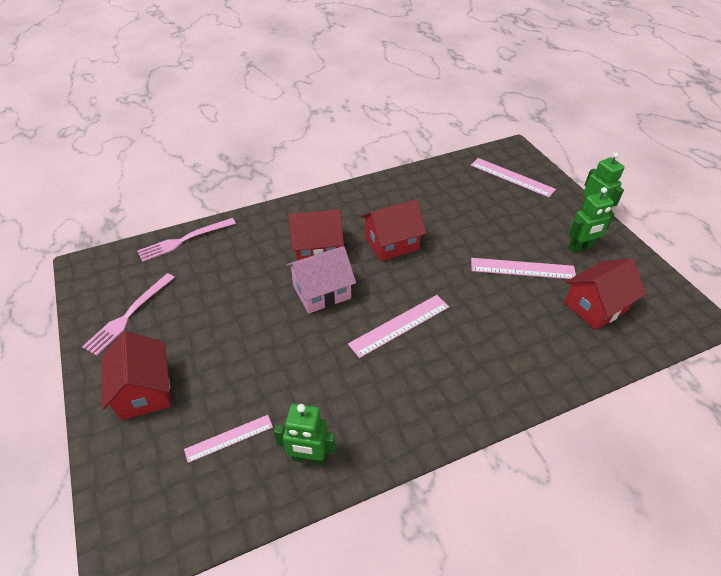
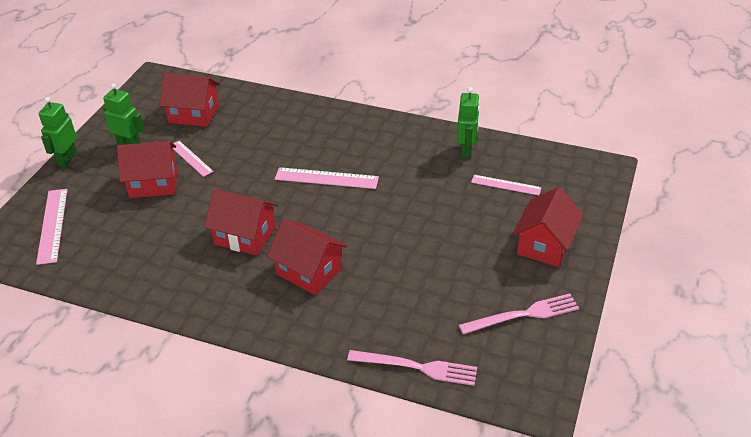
camera: 135 degrees left, 5 degrees down
(309, 458) = (466, 150): green robot -> green robot turned 45 degrees clockwise
(322, 292) = (350, 233): pink house -> none
(509, 235) = (153, 183): none -> red house
(522, 269) = (191, 158): pink ruler -> pink ruler, size x0.66

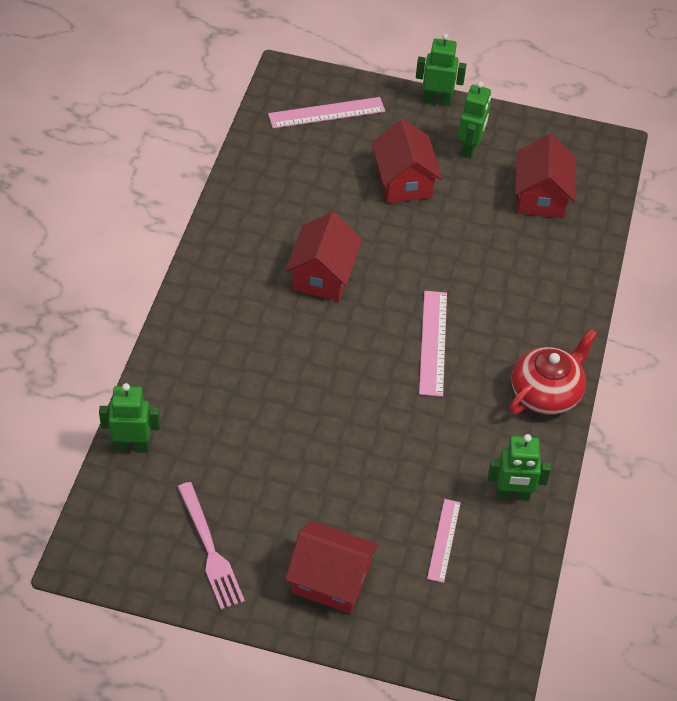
camera: 80 degrees right, 10 degrees up
(191, 158) = (453, 207): pink ruler -> none
(309, 271) = (270, 339): red house -> none
(380, 128) = (546, 393): none -> red teapot
(417, 367) = (132, 445): pink fork -> green robot

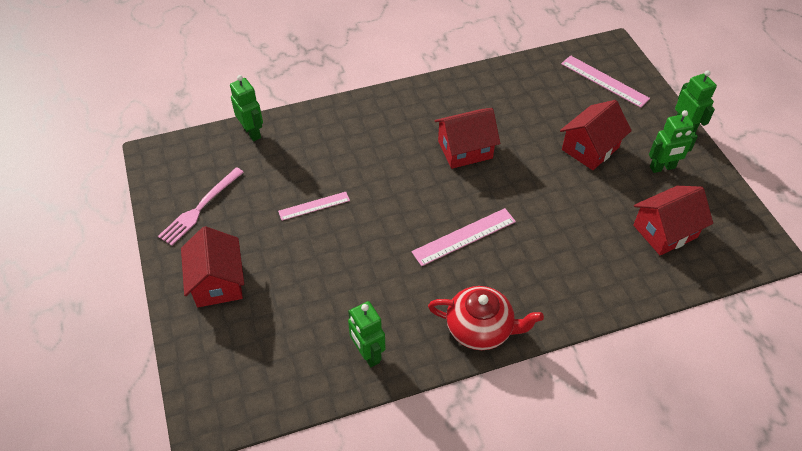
camera: 60 degrees right, 0 degrees up
(444, 540) = (296, 331): pink ruler -> pink ruler (314, 206)

